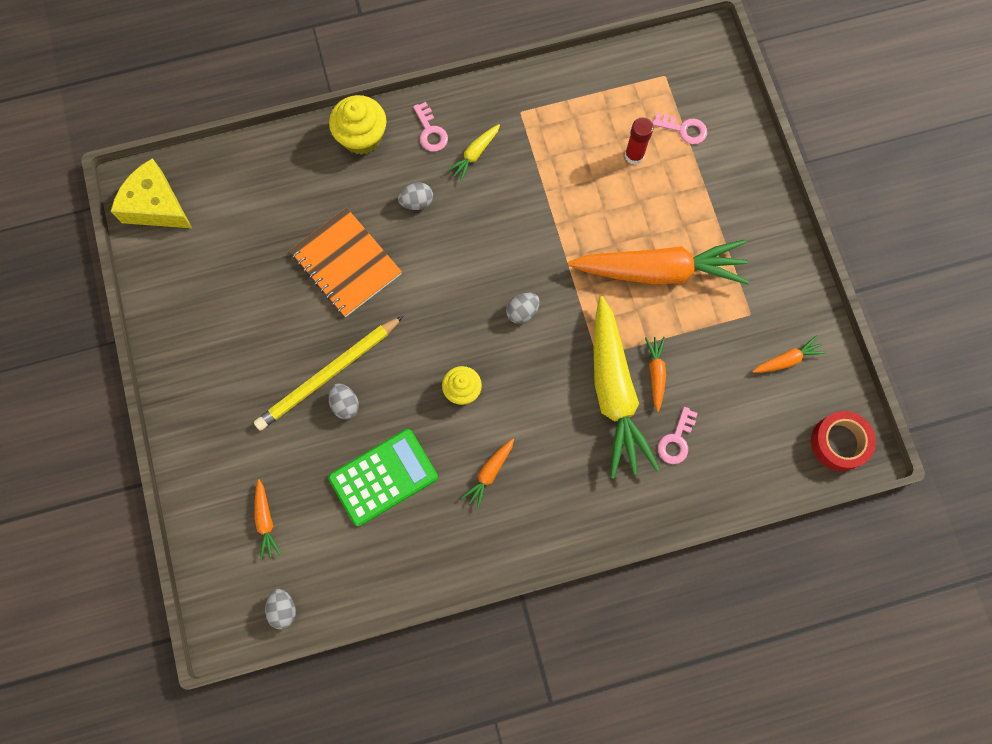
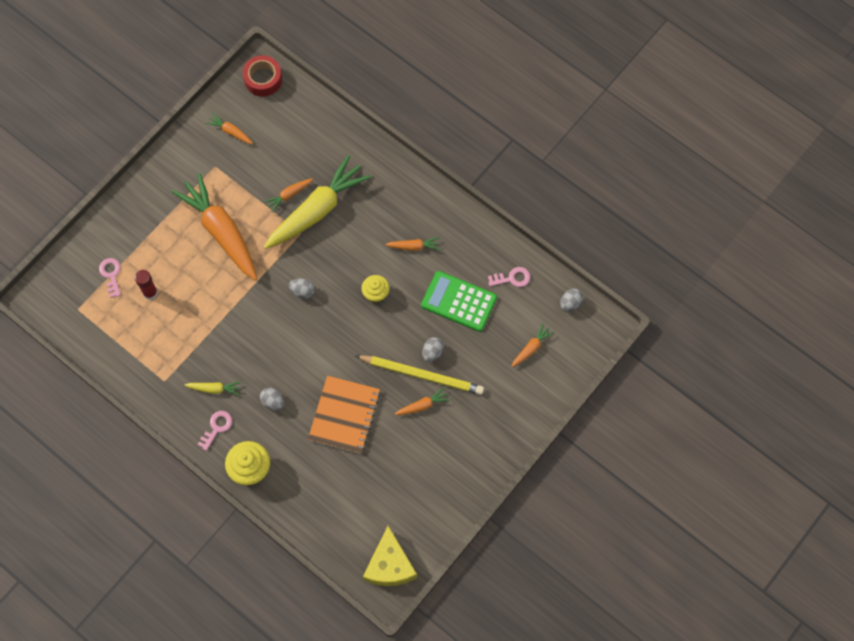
camera: 125 degrees left, 5 degrees down
(294, 352) = (423, 405): none -> orange carrot
(676, 440) = (322, 161): pink key -> pink key (512, 278)

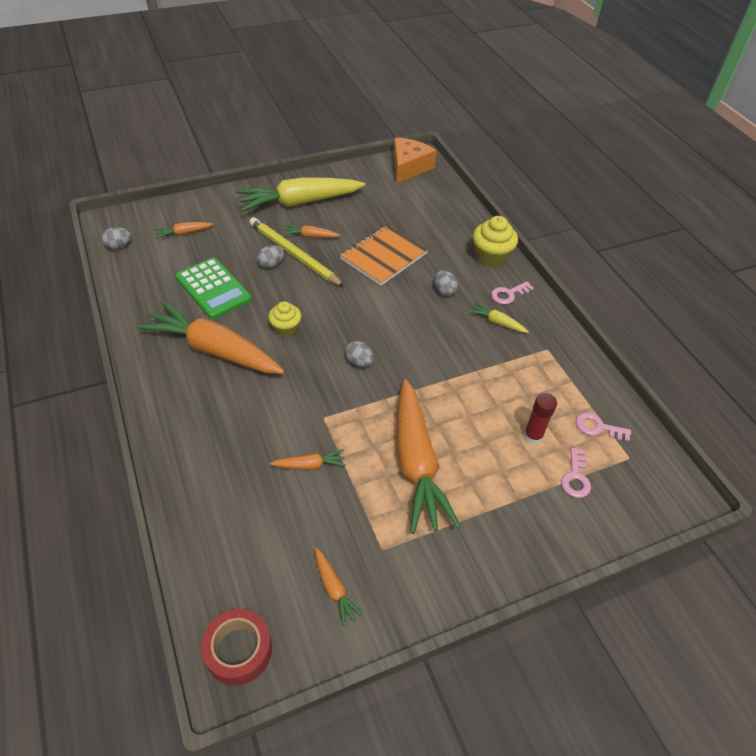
camera: 155 degrees left, 20 degrees down
(317, 210) = (287, 433): yellow carrot -> yellow carrot (299, 202)
(390, 565) = (408, 167): yellow cheese -> orange cheese
(414, 246) = (214, 350): orange carrot -> orange carrot, size x2.37
(512, 278) = (147, 284): pink key -> pink key (598, 427)

